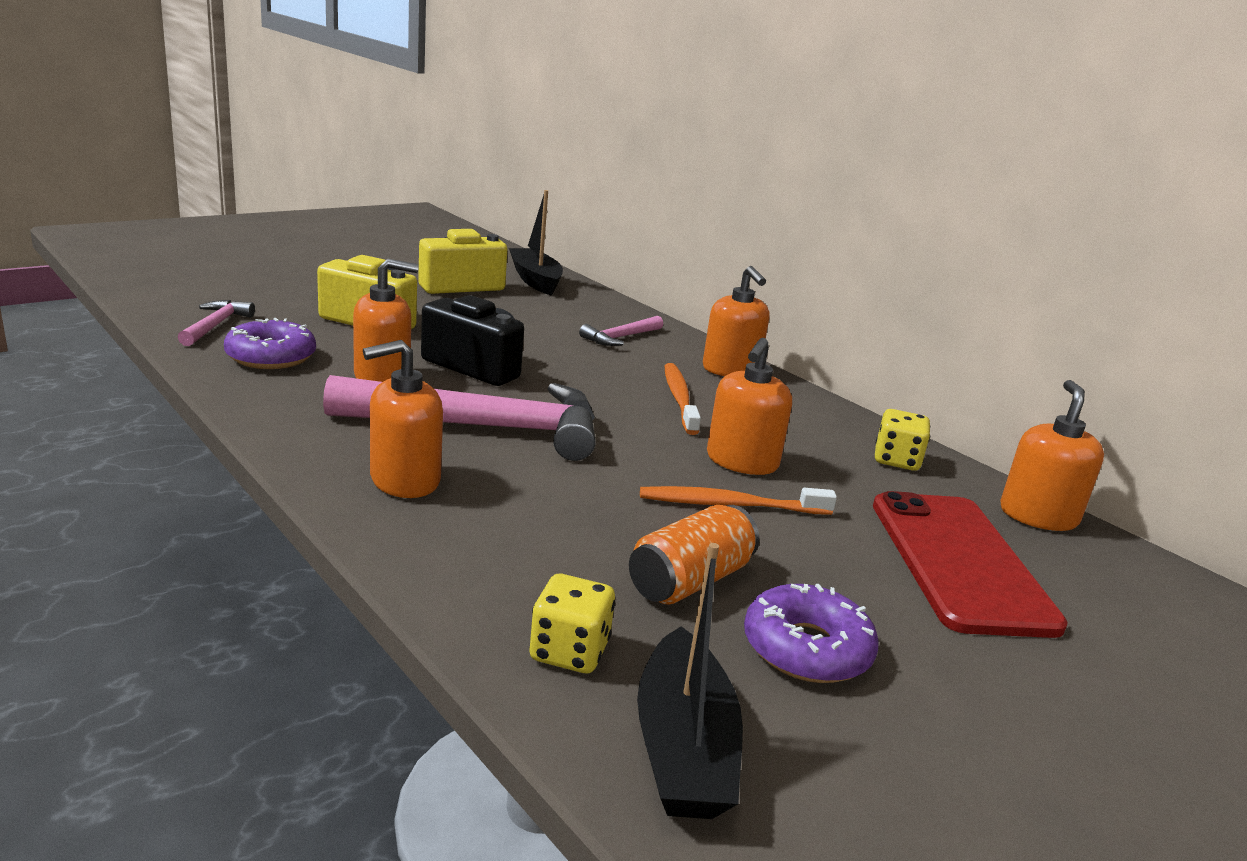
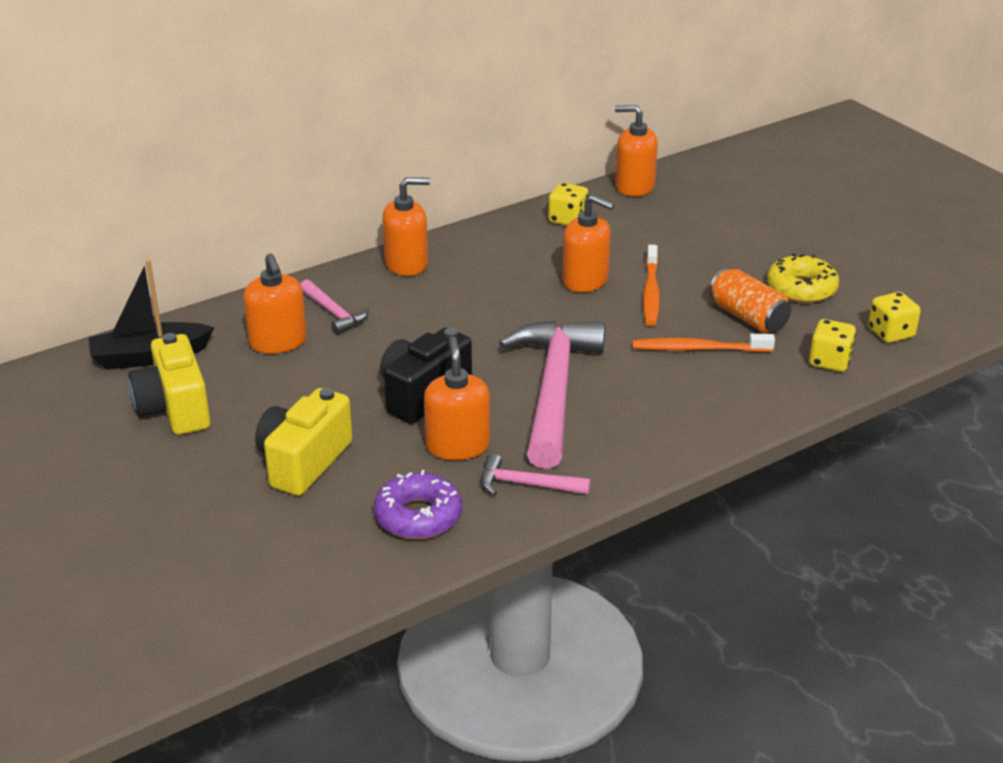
camera: 80 degrees left, 10 degrees up
(215, 325) = (331, 566): pink hammer -> pink hammer (527, 484)
(404, 480) = (652, 424): orange soap dispenser -> orange soap dispenser (278, 342)
(679, 399) = (477, 295): orange toothbrush -> orange toothbrush (699, 349)
(683, 747) = (890, 333): black boat -> yellow dice
(806, 649) = (801, 288): purple donut -> yellow donut
(960, 562) = (698, 225): red phone -> none

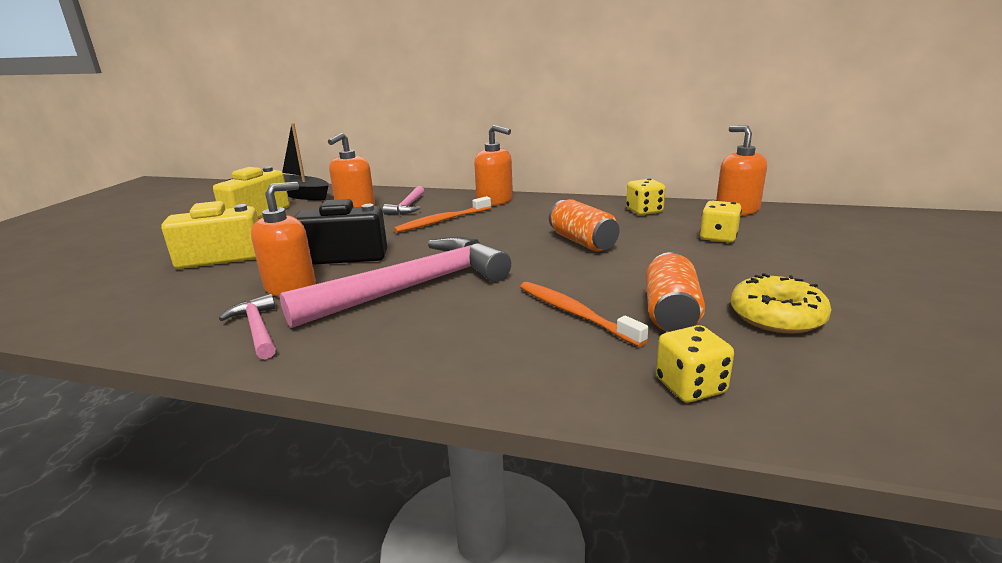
camera: 50 degrees right, 10 degrees down
(418, 516) = (176, 310): purple donut -> none
(585, 280) = (582, 242): orange soap dispenser -> orange can
(651, 292) = (617, 265): orange toothbrush -> orange toothbrush (442, 221)
(890, 333) = (830, 401): yellow dice -> yellow dice (718, 237)

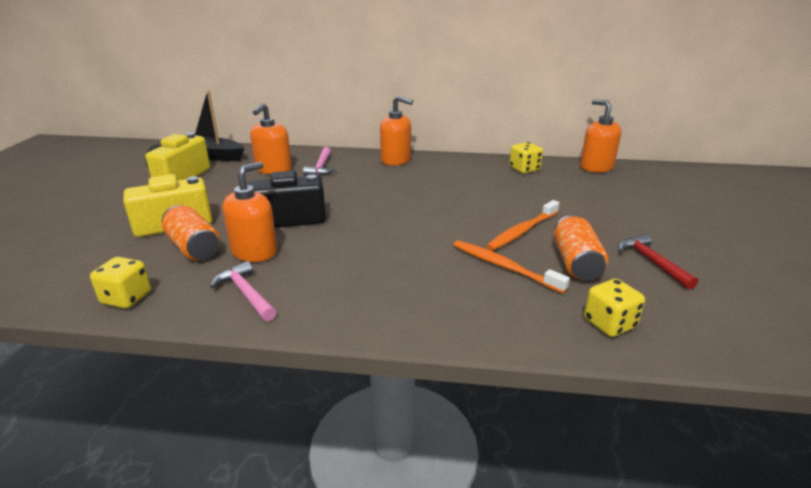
camera: 10 degrees left, 5 degrees up
(412, 287) = (362, 248): pink hammer -> none
(442, 221) = (359, 181): orange toothbrush -> orange toothbrush (522, 231)
(582, 242) = (485, 200): orange can -> orange can (193, 247)
(718, 237) = (589, 193): yellow dice -> yellow dice (126, 298)
(776, 316) = (652, 262): yellow donut -> red hammer

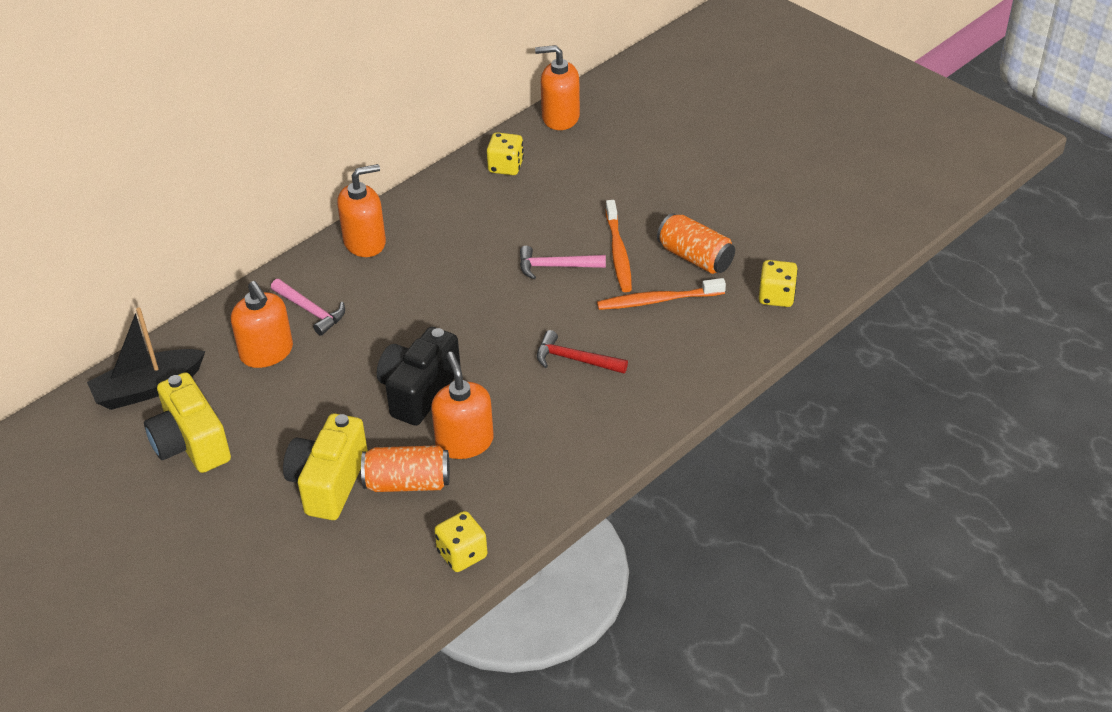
camera: 50 degrees left, 15 degrees up
(246, 293) = (536, 473): pink hammer -> pink hammer (556, 266)
(652, 262) = (737, 217): red hammer -> red hammer (575, 359)

